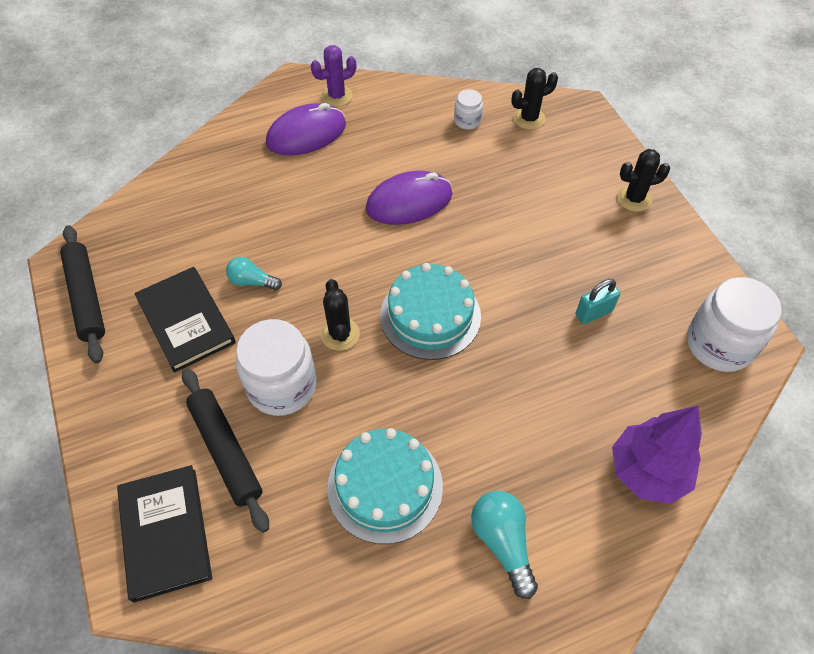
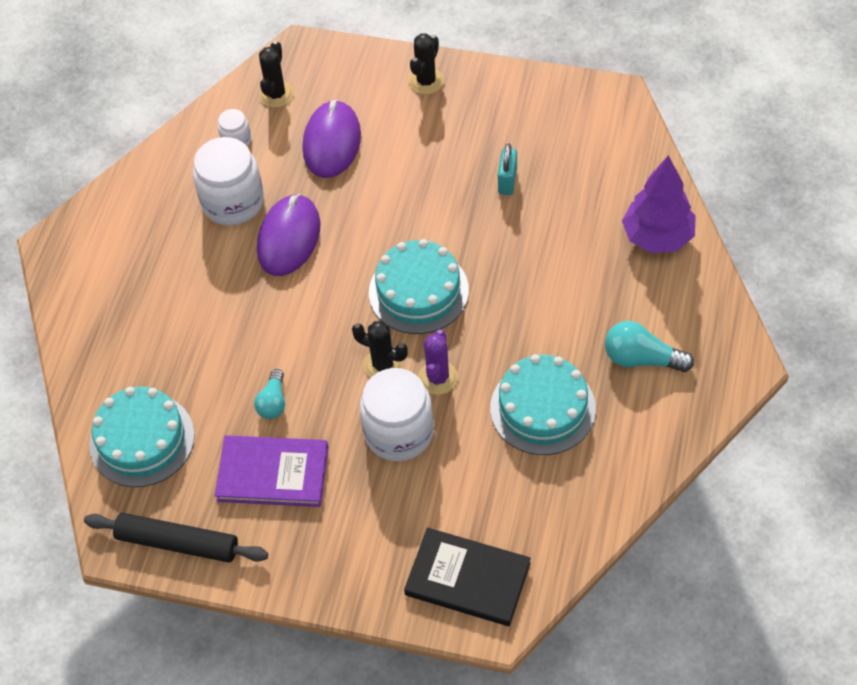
camera: 50 degrees left, 0 degrees up
(165, 222) = (142, 440): none -> turquoise cake
(186, 321) = (273, 473): black book -> purple book
(226, 450) = (427, 502): black rolling pin -> none
(252, 281) = (273, 402): turquoise light bulb -> turquoise light bulb turned 45 degrees counterclockwise
(306, 134) = (135, 272): purple mouse -> purple mouse (332, 142)
(337, 96) = (109, 221): purple cactus -> purple cactus (438, 378)
(719, 344) = (597, 123): white jar -> white jar (233, 202)

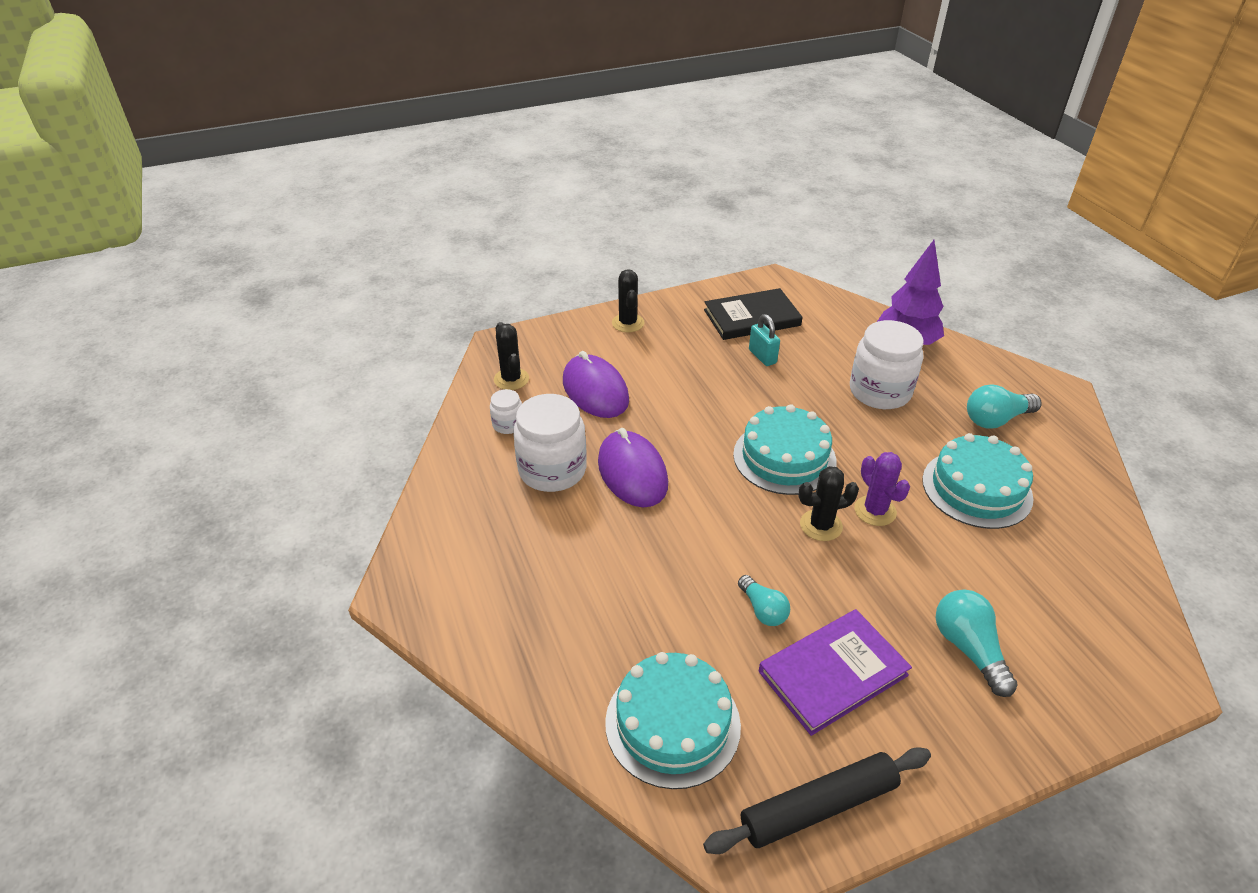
camera: 40 degrees left, 15 degrees down
(383, 516) = (968, 649): none -> turquoise light bulb
(399, 432) = (896, 570): white jar -> white jar (880, 392)
(467, 579) = (1096, 656): black book -> black book (752, 318)

